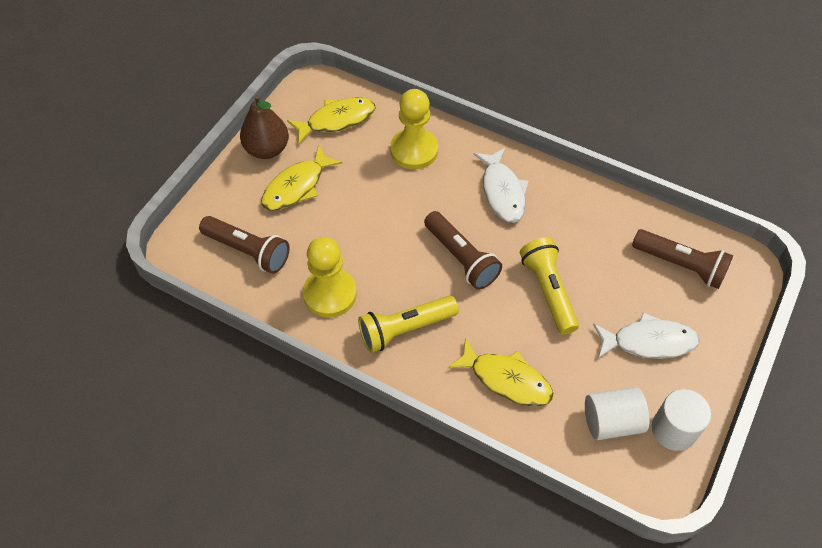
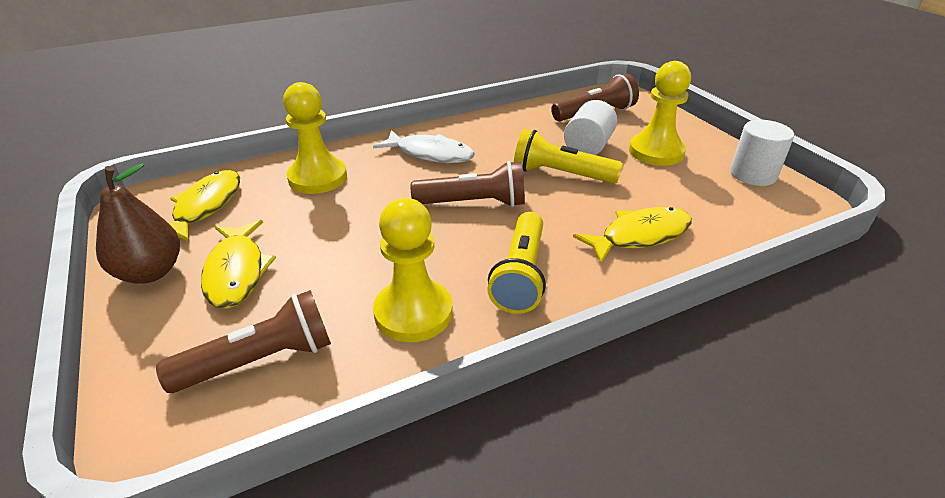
camera: 55 degrees left, 20 degrees down
(611, 422) = (727, 199): white cylinder -> white cylinder (588, 146)
(649, 342) = (656, 152): white fish -> yellow pawn

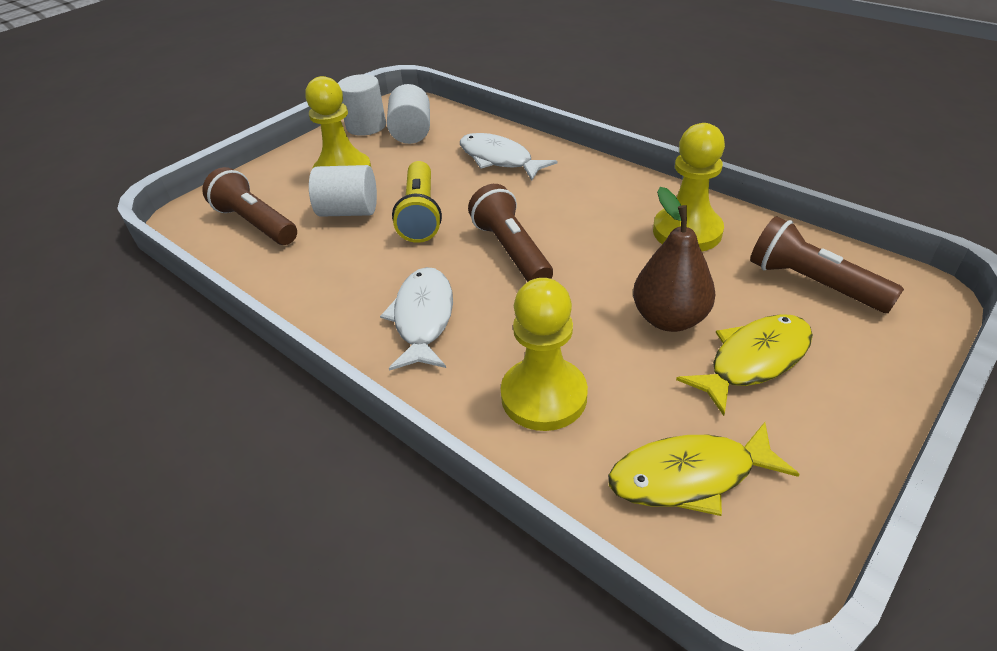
camera: 110 degrees left, 5 degrees up
(150, 272) = (826, 433): brown pear -> brown pear (669, 318)
(521, 275) = (596, 197): yellow flashlight -> none
(640, 236) = (499, 159): yellow fish -> white fish
(727, 197) = (411, 133): none -> white cylinder

